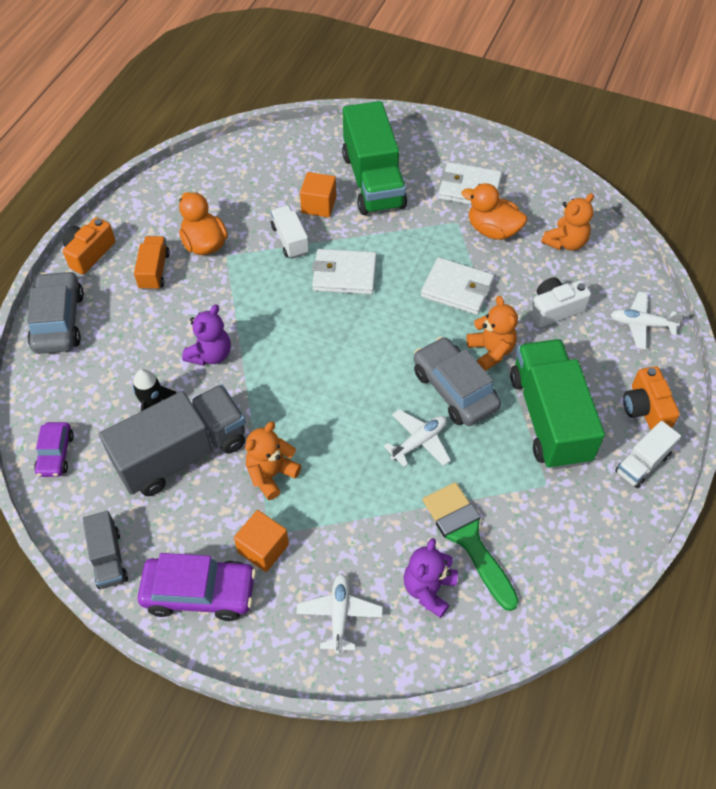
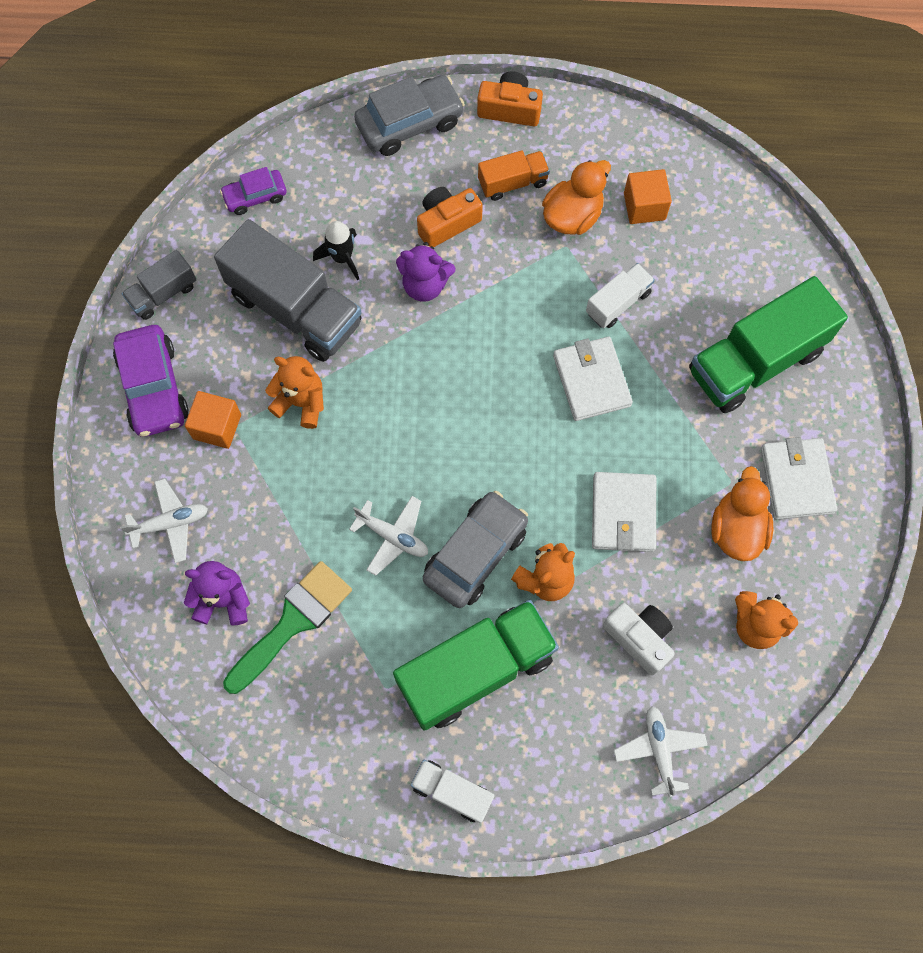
camera: 70 degrees right, 15 degrees up
(318, 205) = (686, 314): orange cube -> orange cube (644, 206)
(646, 408) = (531, 781): orange camera -> orange camera (447, 223)

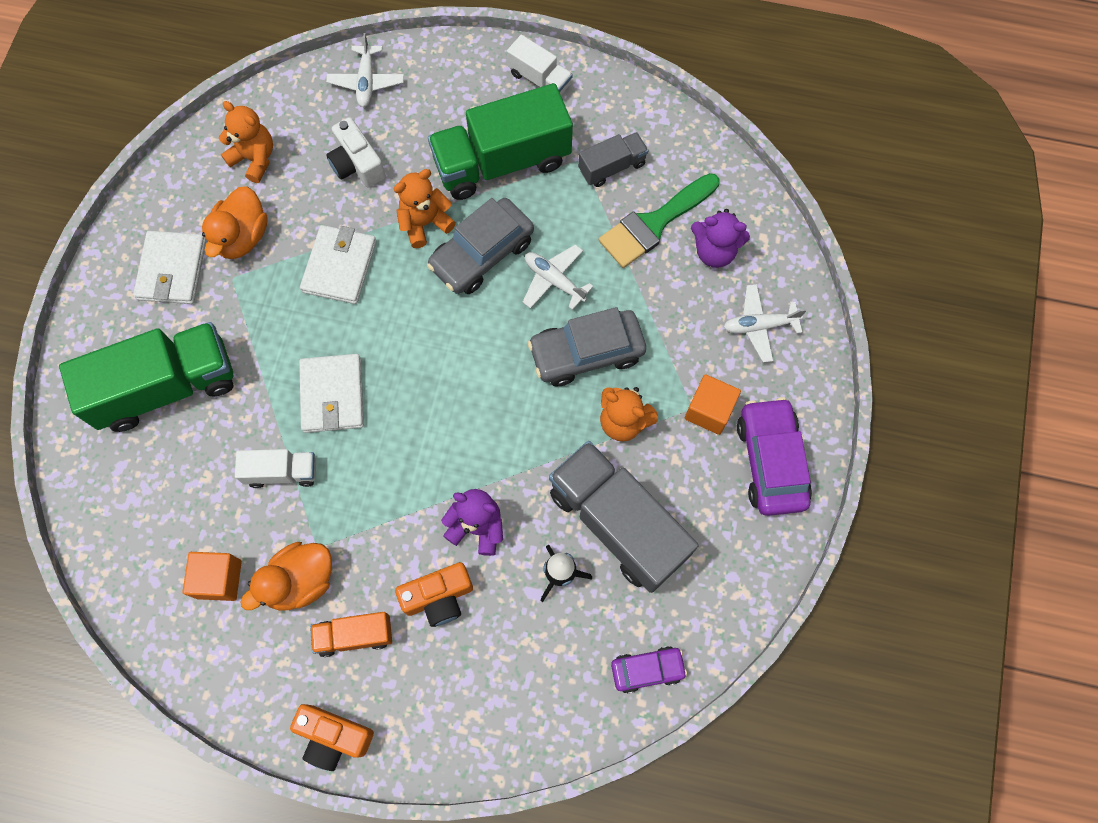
camera: 170 degrees left, 0 degrees up
(163, 294) = (757, 565): grey truck -> grey truck (612, 167)
(409, 123) = (455, 738): grey car -> grey car (586, 353)
(618, 303) = (282, 472): white truck -> white truck turned 150 degrees counterclockwise

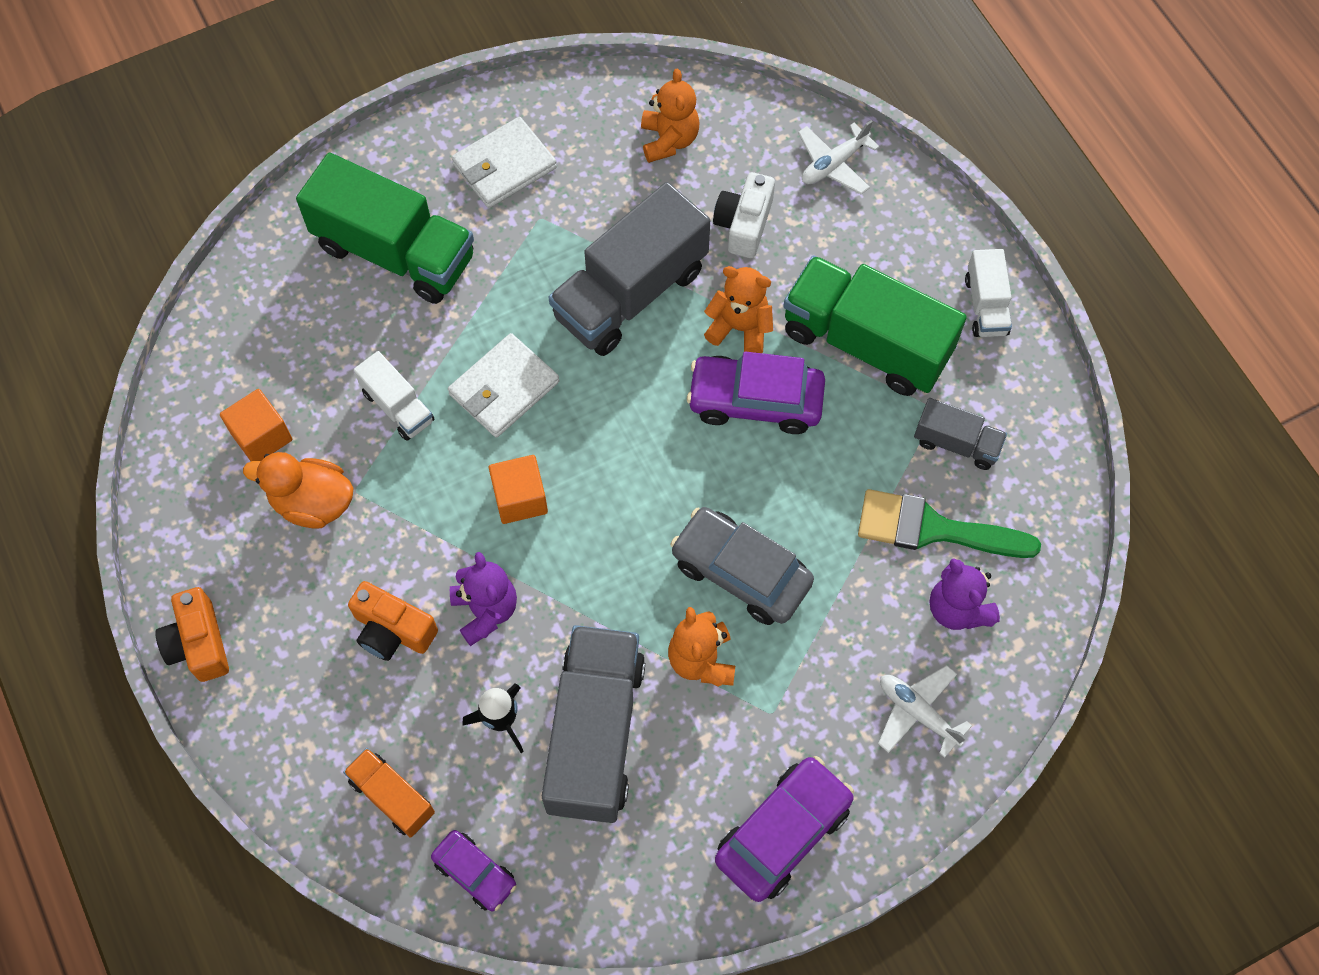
camera: 50 degrees right, 5 degrees down
(242, 237) = (585, 193): orange duck -> none
(339, 266) = (630, 293): white wallet -> grey truck
(355, 635) = (301, 587): orange truck -> orange truck (392, 797)
(482, 254) = (755, 401): grey car -> purple car
(554, 280) = (787, 485): white plane -> none
(709, 410) = (783, 732): orange cube -> orange cube (520, 498)

